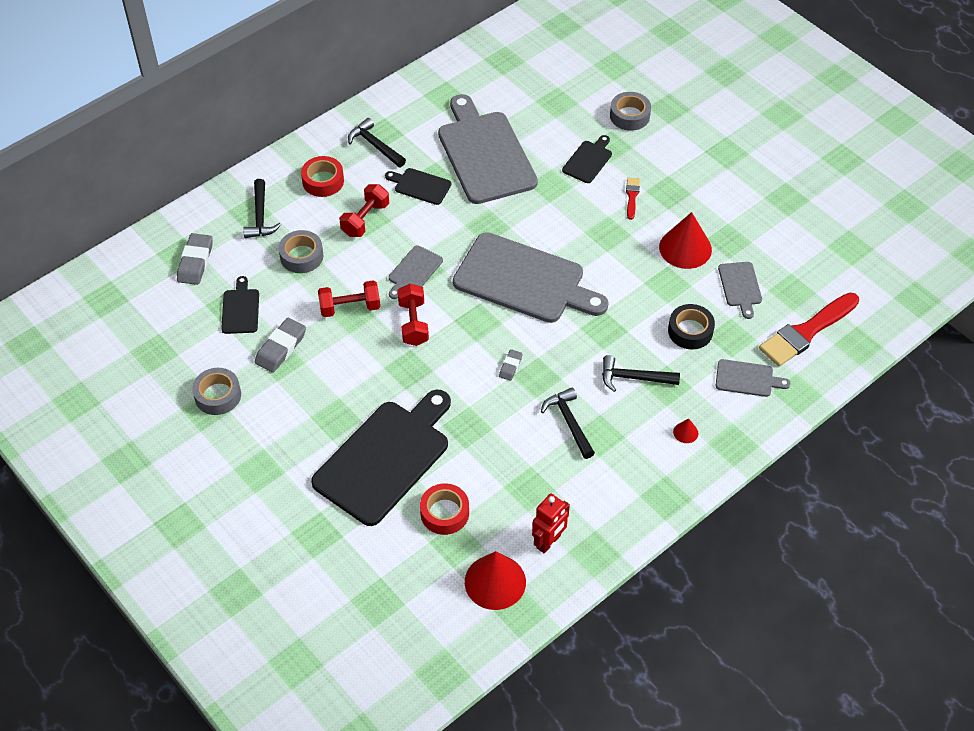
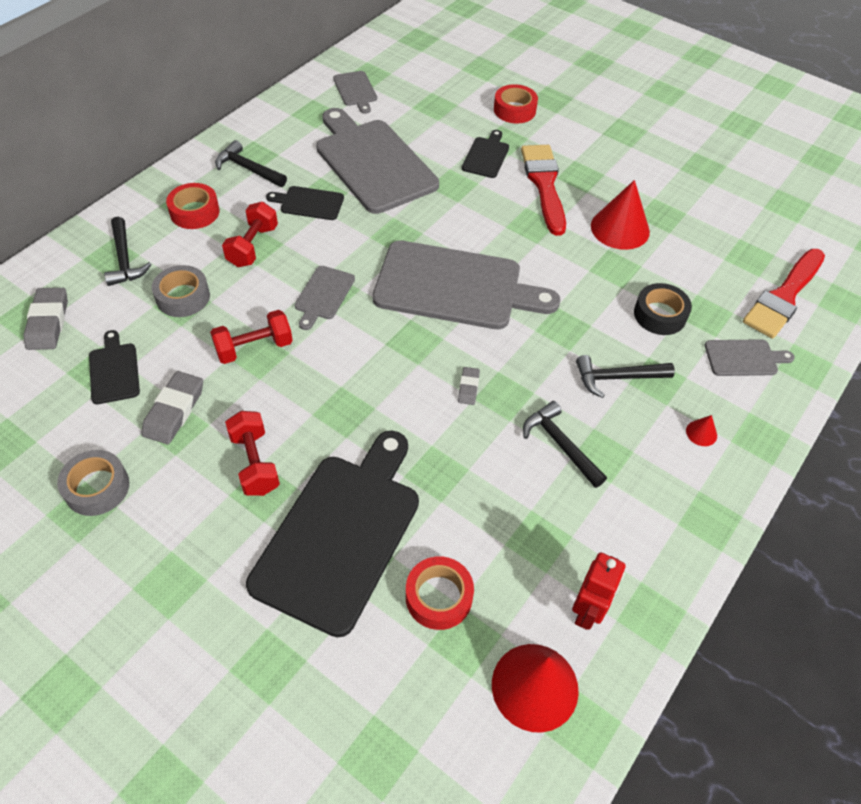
camera: 15 degrees left, 0 degrees up
(413, 323) = (337, 355): red dumbbell -> red dumbbell (255, 463)
(629, 116) = (514, 110): grey tape -> red tape
(632, 196) = (544, 185): red brush -> red brush, size x2.17
(740, 286) = (694, 259): grey cutting board -> grey cutting board (356, 90)

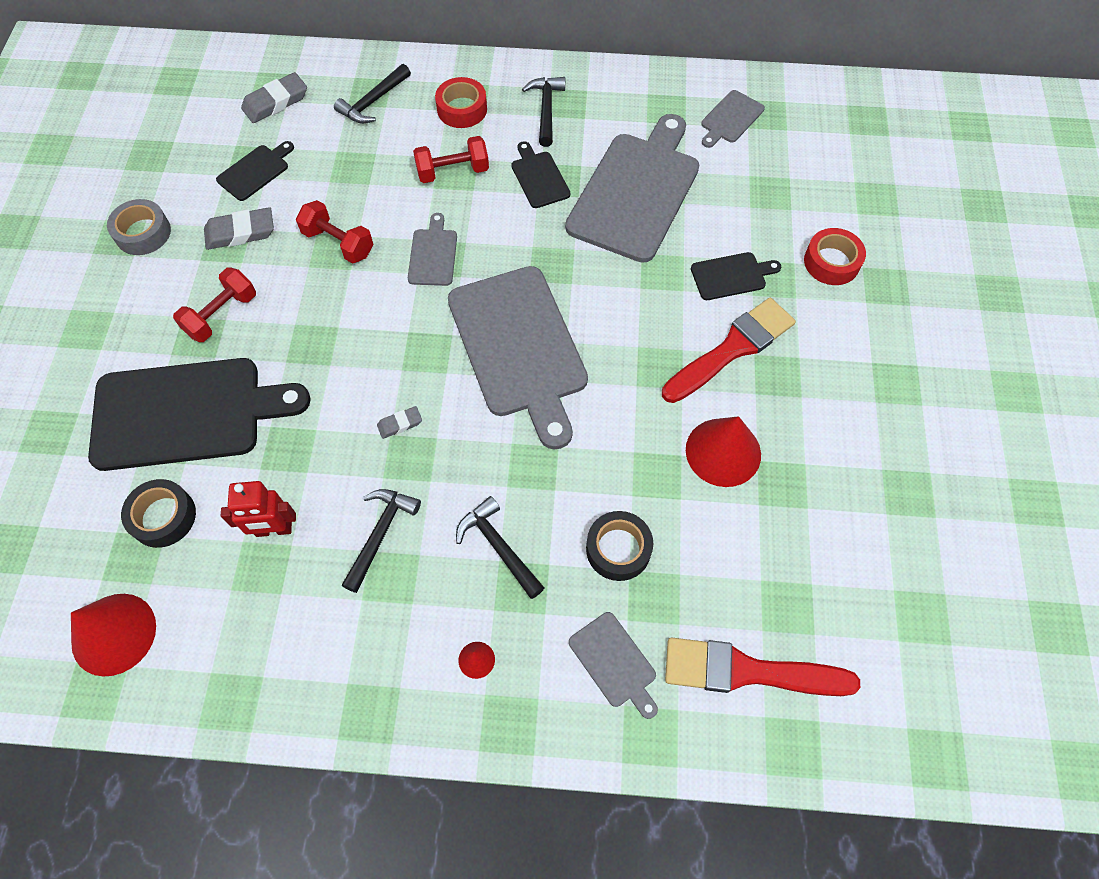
camera: 60 degrees right, 10 degrees up
(183, 297) = (360, 163): grey tape -> none
(323, 295) = (433, 254): grey cutting board -> grey cutting board turned 105 degrees clockwise
(439, 597) = (163, 517): red tape -> black tape
(587, 611) = (207, 643): red robot -> red robot (274, 530)

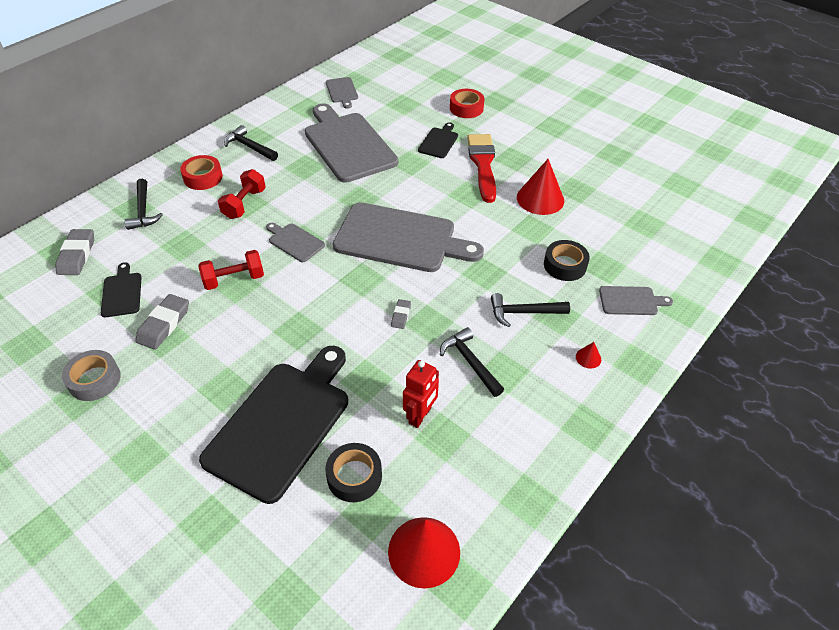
camera: 55 degrees left, 15 degrees down
(222, 315) = (221, 366): red dumbbell -> none
(539, 177) = (293, 173): black cutting board -> none
(748, 671) = (670, 255): red brush -> none

